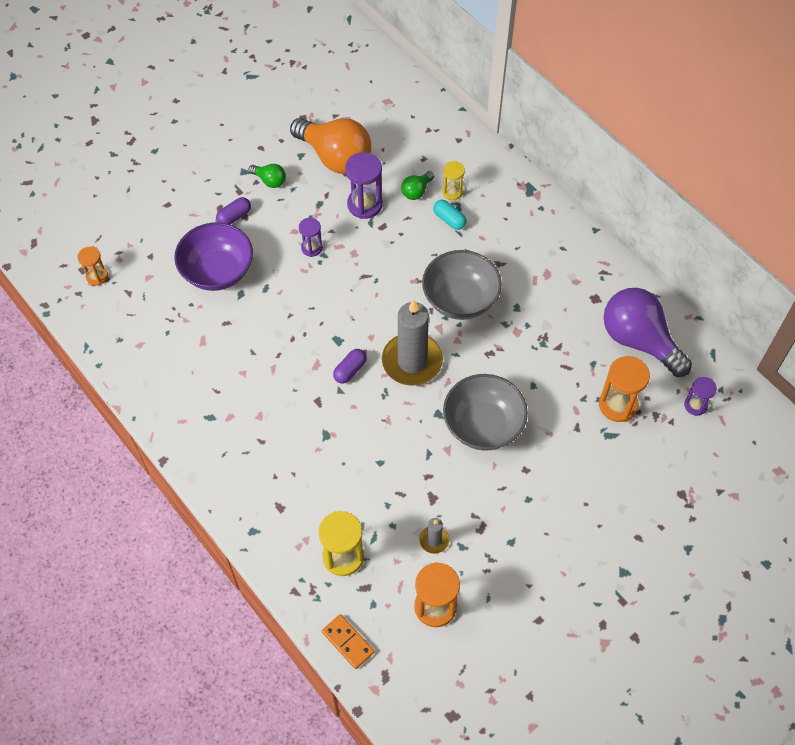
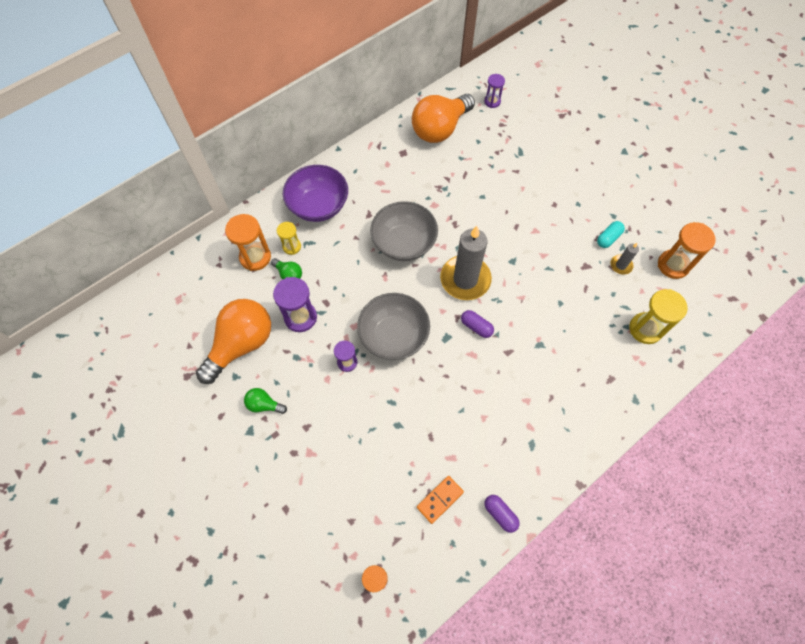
camera: 90 degrees left, 5 degrees up
(217, 271) = (371, 449): purple bowl -> purple bowl (318, 206)
(234, 216) = (306, 437): purple capsule -> purple capsule (500, 514)
(270, 180) = (264, 404): green light bulb -> green light bulb turned 105 degrees counterclockwise
(347, 642) = (713, 324): orange domino -> orange domino (440, 499)
(449, 219) = (322, 250): turquoise capsule -> turquoise capsule (608, 238)
(483, 425) = (520, 230): grey bowl -> grey bowl (394, 336)
(618, 405) = (495, 145): orange hourglass -> orange hourglass (255, 257)
(639, 340) = (440, 129): purple light bulb -> orange light bulb

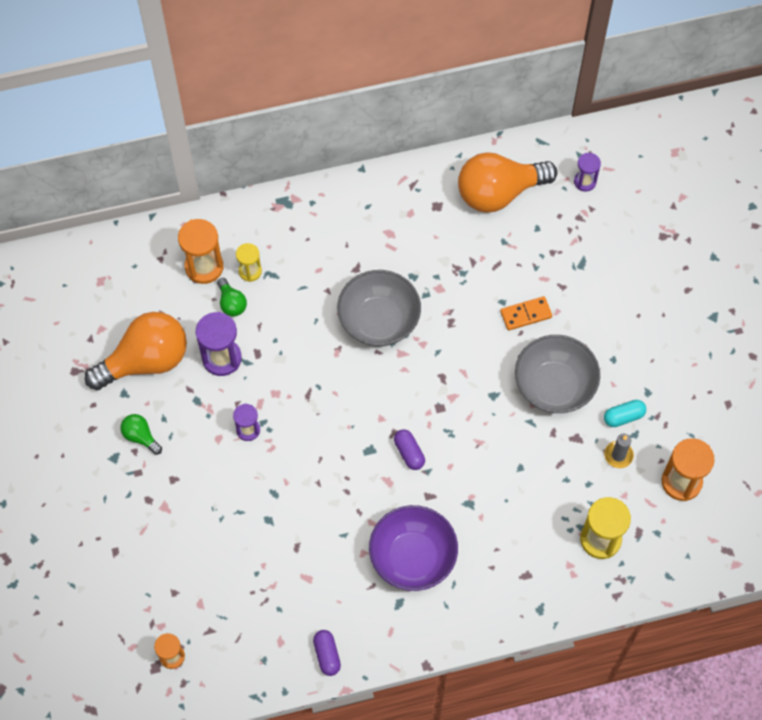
camera: 25 degrees right, 0 degrees up
(318, 206) = (304, 233): purple bowl -> purple bowl (412, 557)
(394, 336) = (312, 423): grey bowl -> grey bowl (554, 386)
(440, 499) = (273, 613): orange domino -> orange domino (526, 314)
(465, 279) = (426, 393): grey candle -> none

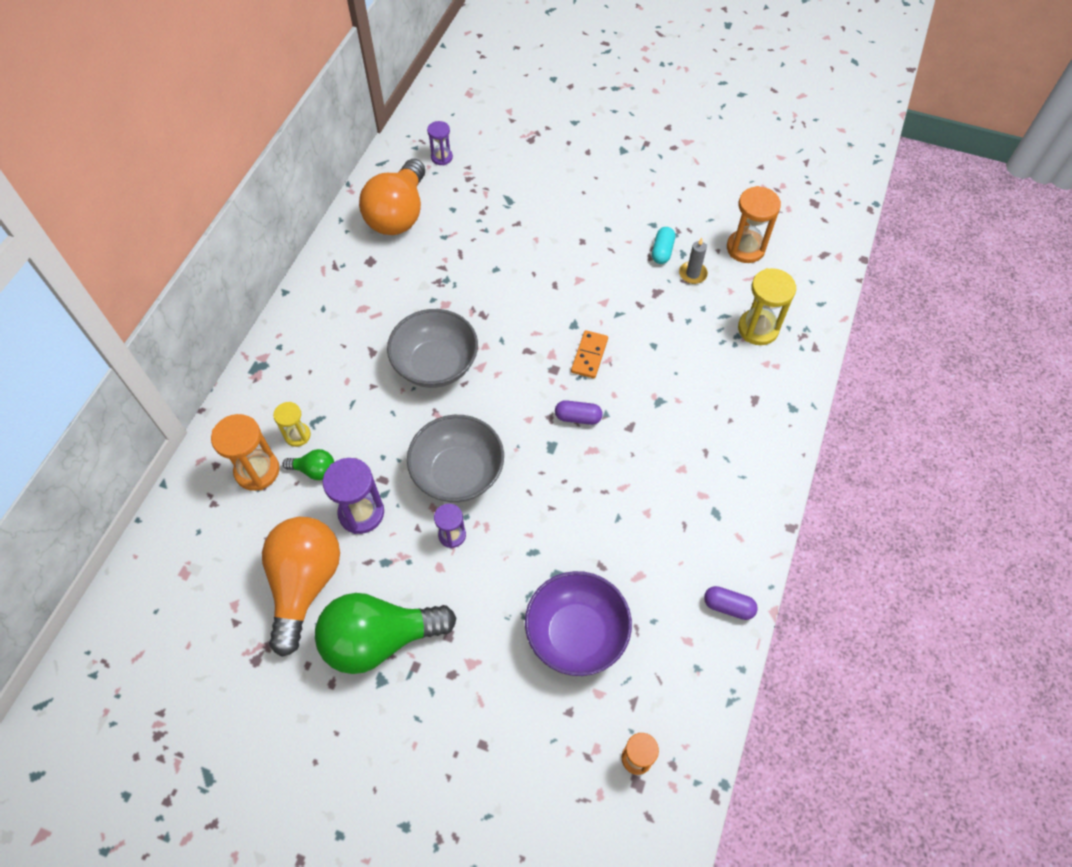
camera: 55 degrees left, 5 degrees down
(140, 437) = (379, 639): green light bulb -> green light bulb, size x2.26
(412, 557) = (679, 475): purple bowl -> purple bowl (576, 633)
(526, 314) = (521, 260): orange domino -> orange domino (589, 356)
(554, 386) = (599, 279): grey bowl -> grey bowl (458, 473)

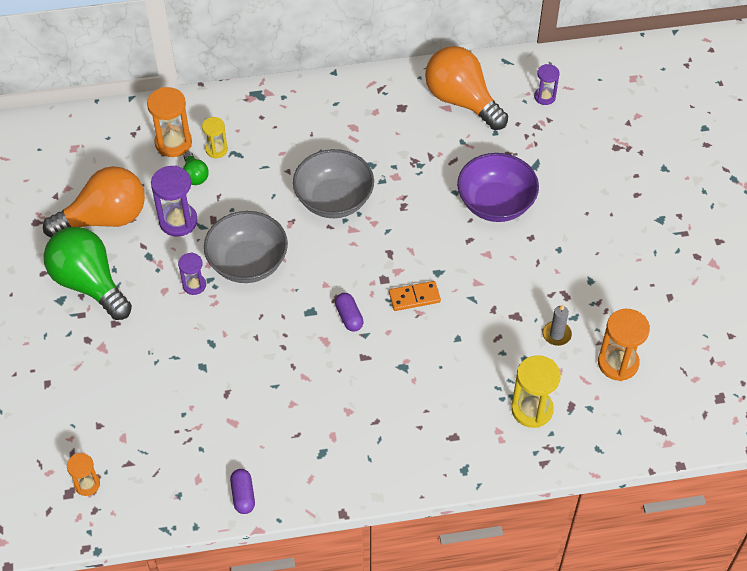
camera: 60 degrees right, 5 degrees down
(398, 214) = (461, 100): orange light bulb -> orange light bulb turned 60 degrees clockwise
(576, 633) = (161, 402): purple bowl -> purple bowl (495, 203)
(662, 251) = (564, 300): turquoise capsule -> none

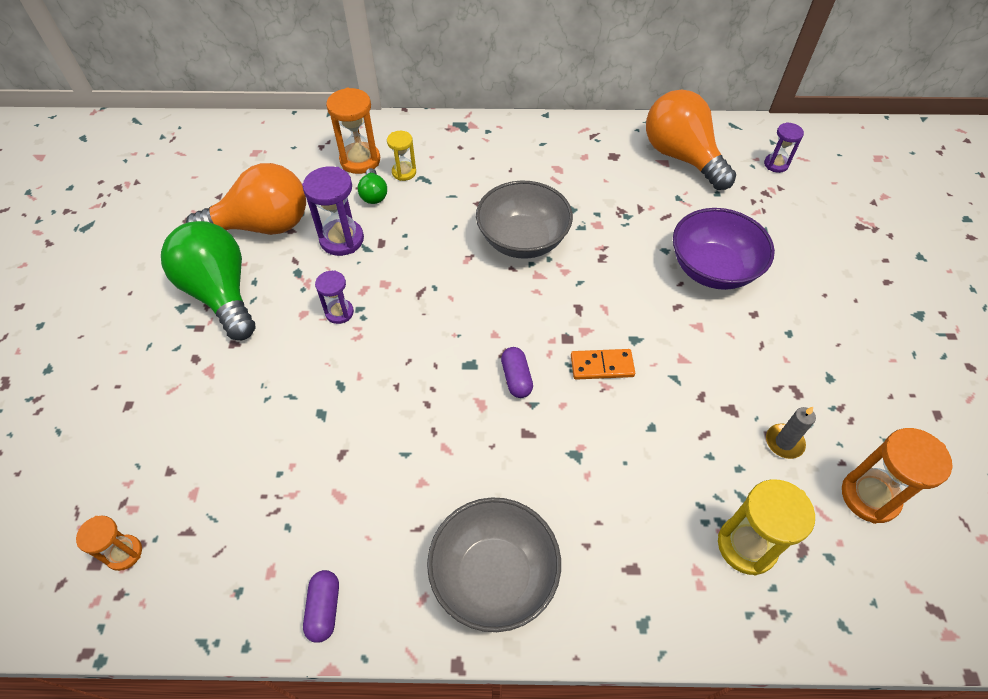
camera: 10 degrees right, 0 degrees up
(248, 263) = (408, 296): grey bowl -> grey bowl (494, 575)

